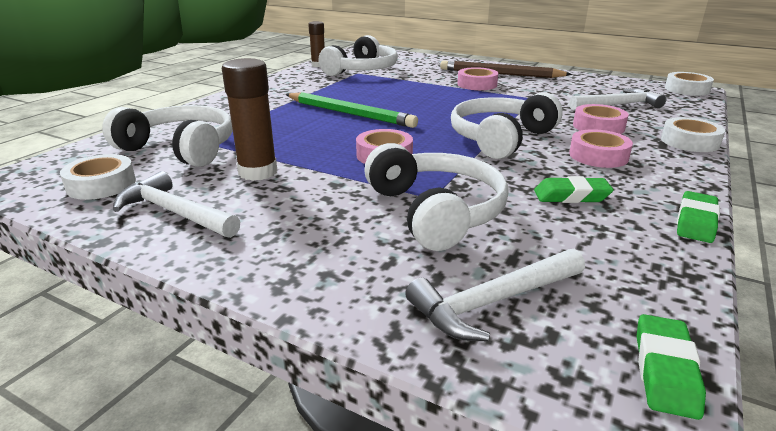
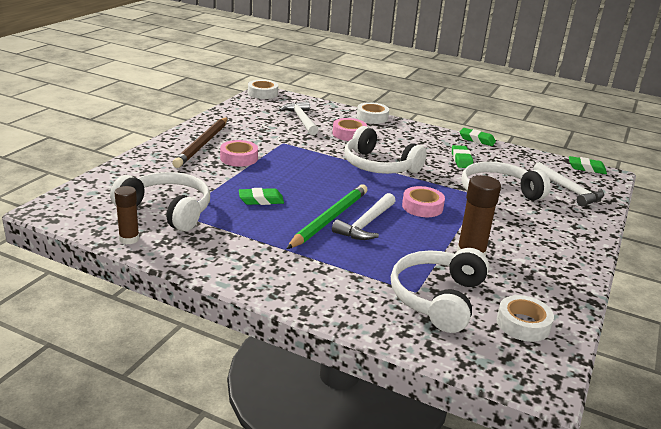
camera: 95 degrees left, 0 degrees up
(174, 212) = (545, 280): white hammer -> white hammer (366, 224)
(386, 92) = (261, 200): none -> green eraser
(598, 156) = (402, 143): pink tape -> none

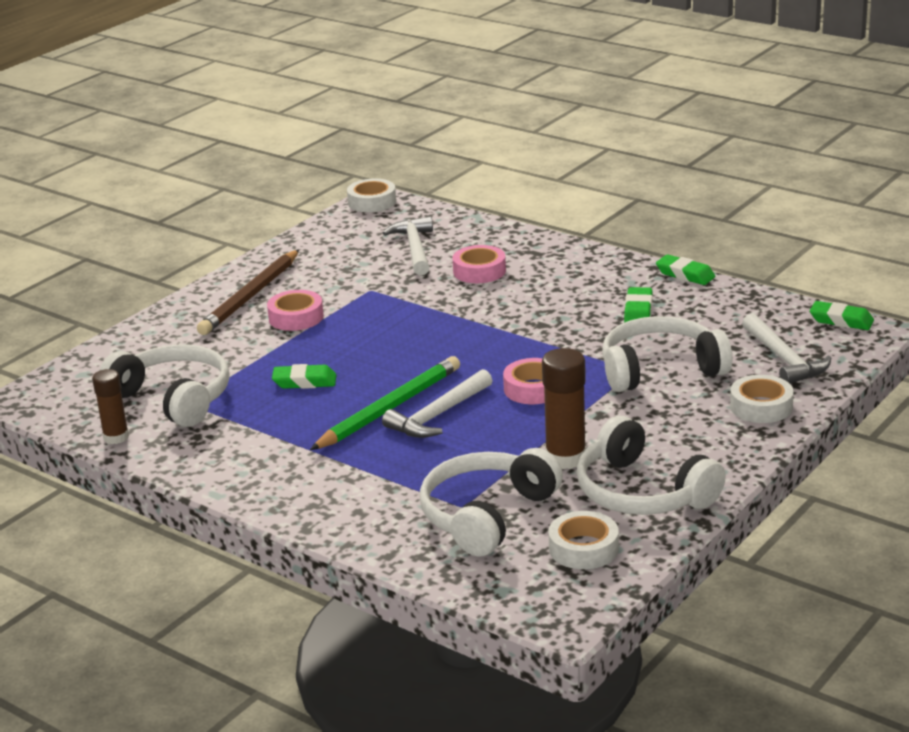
camera: 15 degrees right, 0 degrees up
(372, 117) = (531, 239): white tape -> white tape (761, 407)
(379, 166) = (501, 324): white headphones -> white headphones (642, 492)

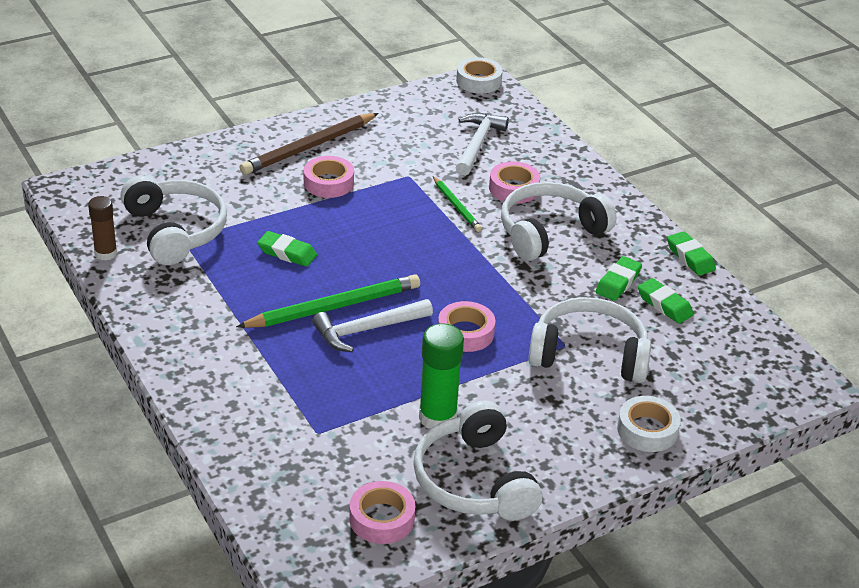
camera: 20 degrees right, 10 degrees up
(437, 299) = (456, 206): none -> green pencil
(486, 515) = (329, 450): white headphones -> white headphones (549, 232)
(565, 458) = (437, 417): brown glue stick -> green glue stick
(583, 548) = (382, 519): white tape -> pink tape
(784, 359) = (708, 385): white hammer -> none
(841, 320) = (794, 362): green eraser -> green eraser (664, 305)

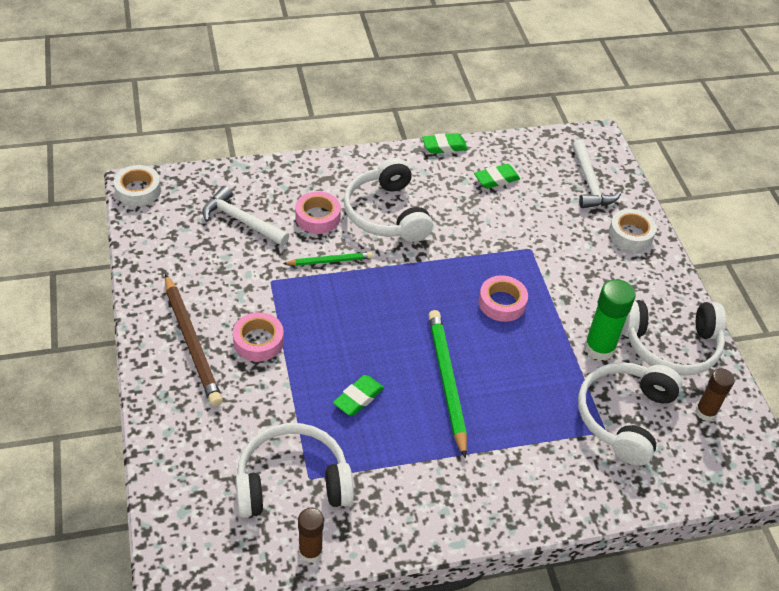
camera: 75 degrees left, 10 degrees up
(367, 330) = (483, 366): white hammer -> white hammer (589, 183)
(382, 519) = (705, 412): pink tape -> brown glue stick
(589, 354) = (543, 238): white headphones -> white headphones (624, 417)
(618, 282) = (463, 195): green eraser -> none

